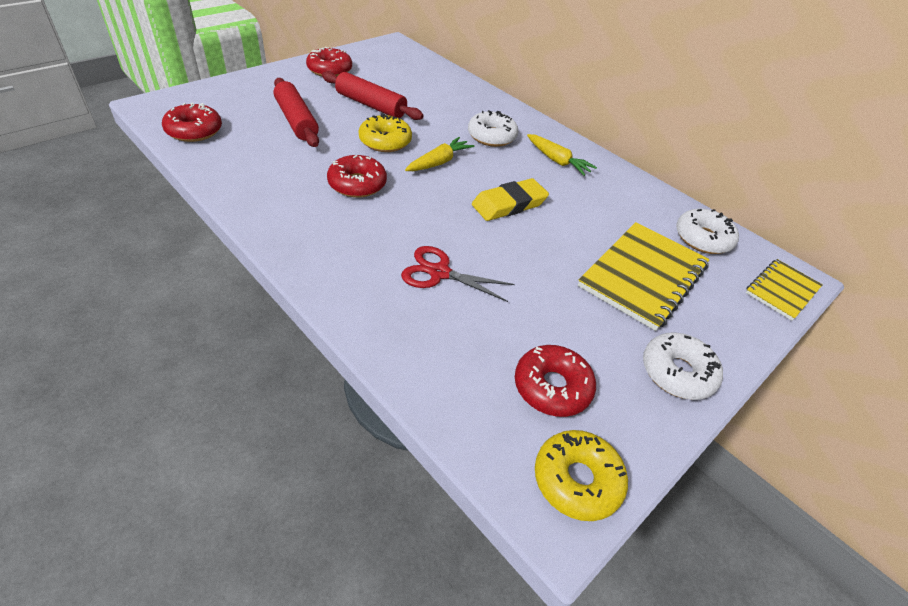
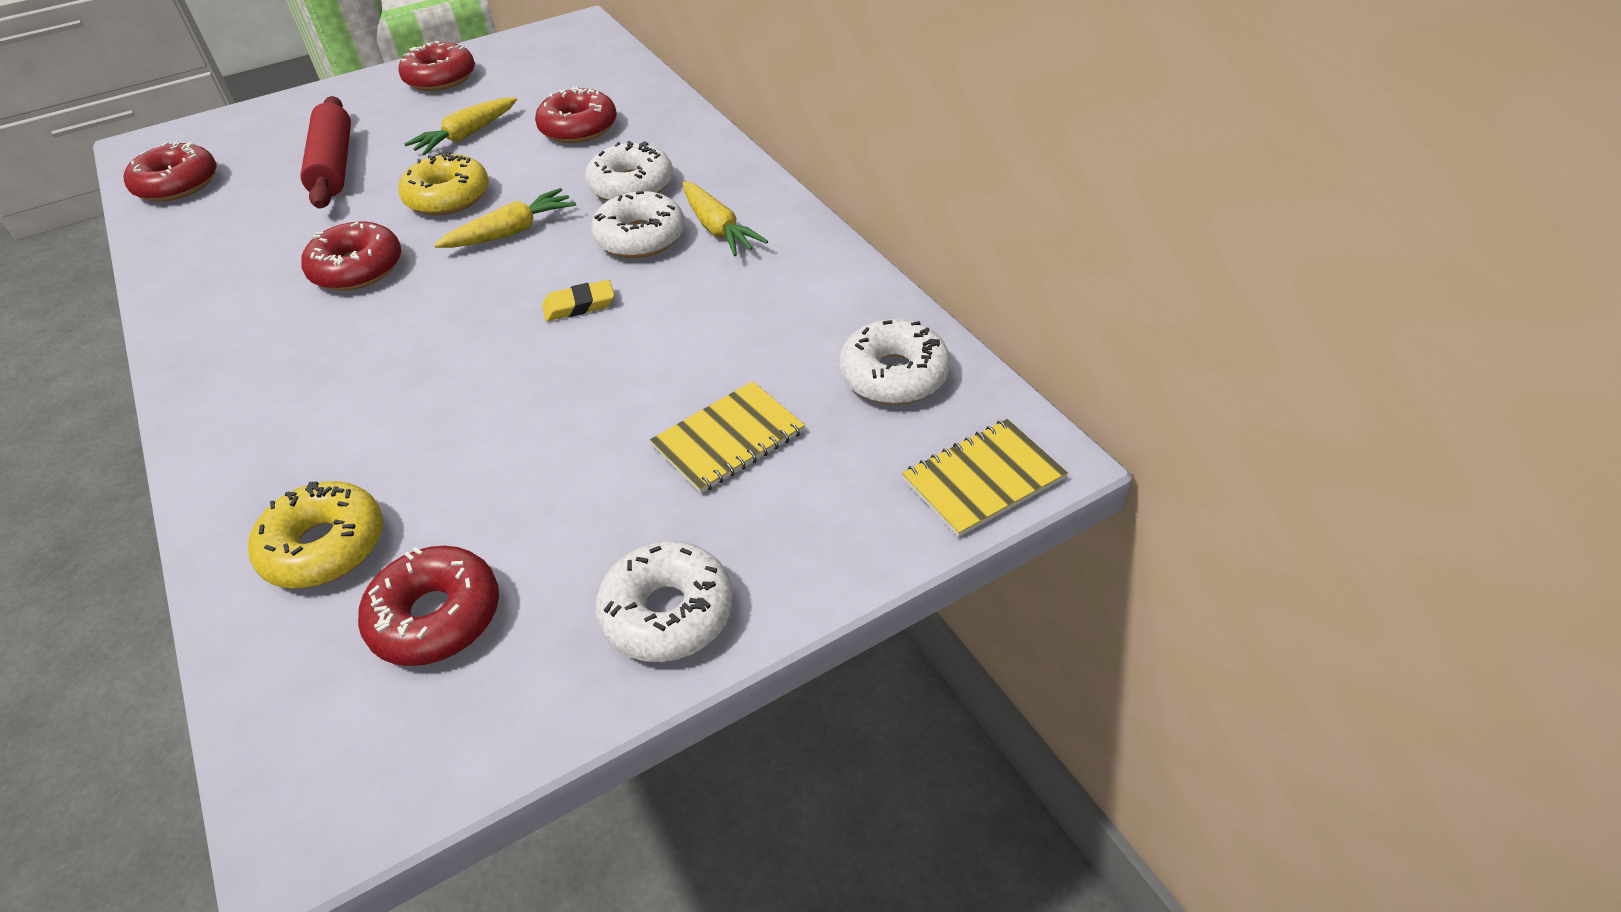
camera: 20 degrees right, 0 degrees up
(371, 105) = (466, 136): red rolling pin -> yellow carrot
(437, 102) = (578, 128): none -> red donut
(439, 273) = (386, 417): red scissors -> none
(509, 204) = (579, 305): yellow eraser -> yellow eraser, size x0.57
(517, 165) = (640, 237): none -> white donut
(577, 480) = (371, 770): yellow donut -> yellow donut (325, 547)
(643, 276) = (728, 439): yellow notebook -> yellow notebook, size x0.58

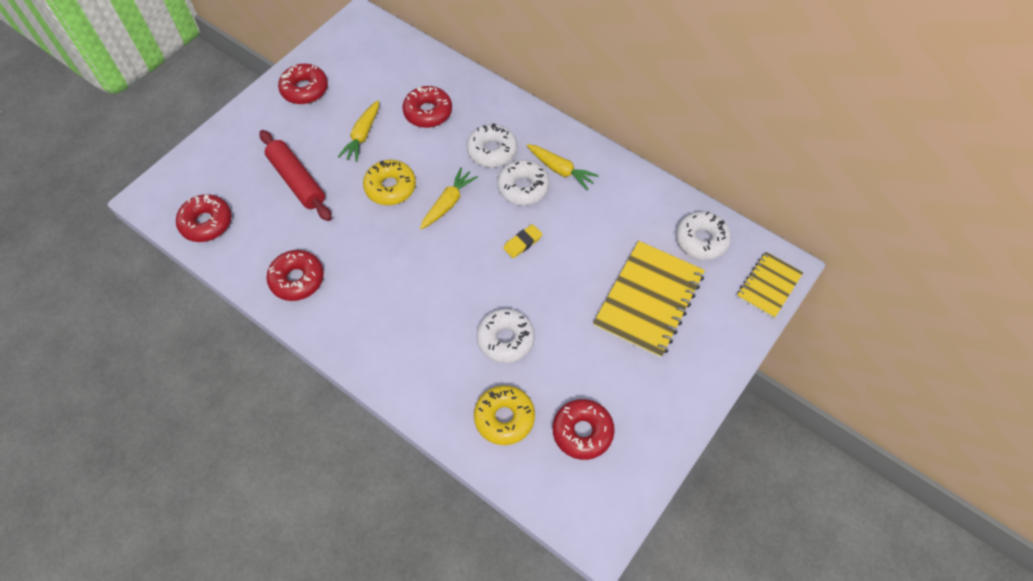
camera: 25 degrees left, 15 degrees up
(357, 269) = (380, 254): red donut -> red donut (297, 279)
(668, 613) = (678, 394): white donut -> white donut (505, 339)
(728, 439) = (648, 300): yellow notebook -> yellow notebook, size x1.73

